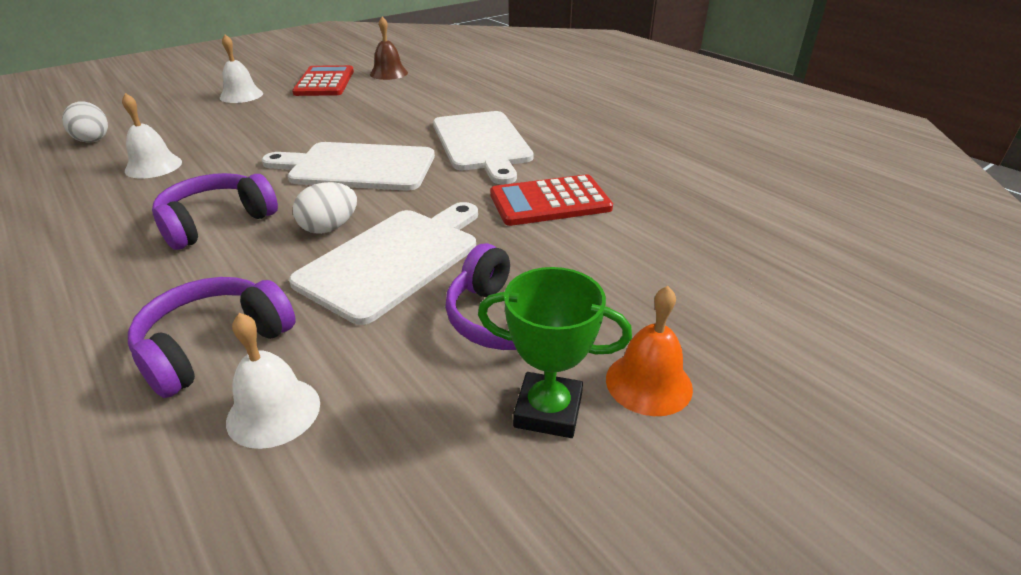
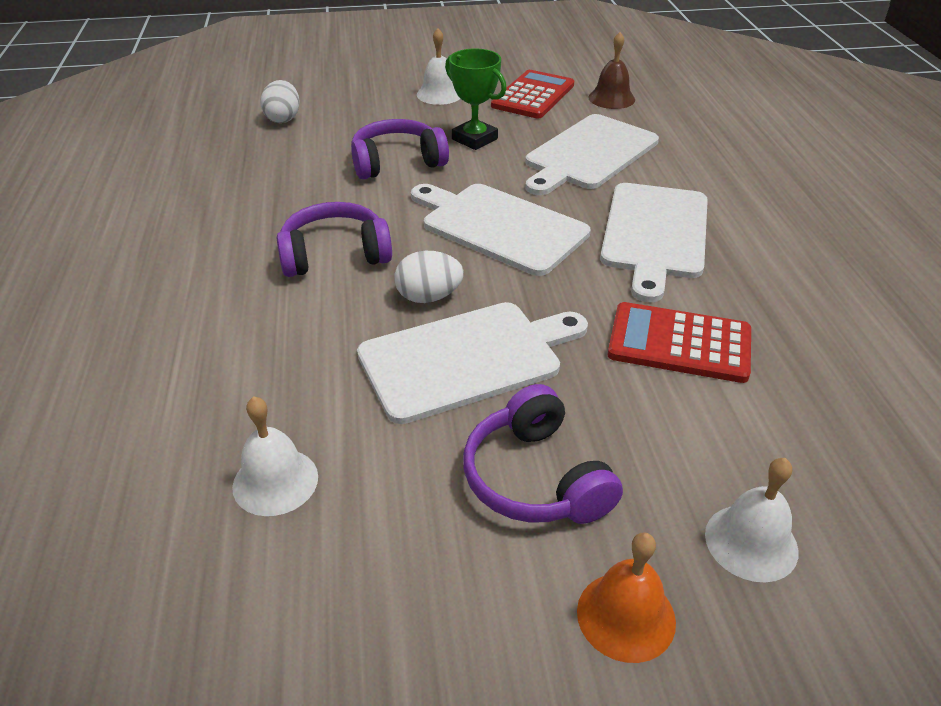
camera: 30 degrees right, 5 degrees up
(153, 166) = (316, 168): white bell -> white bell (751, 542)
(214, 346) = (265, 393): purple headphones -> purple headphones (397, 162)
(396, 108) = (589, 154): none -> white cutting board
(548, 411) = (503, 596): green trophy -> green trophy (474, 139)

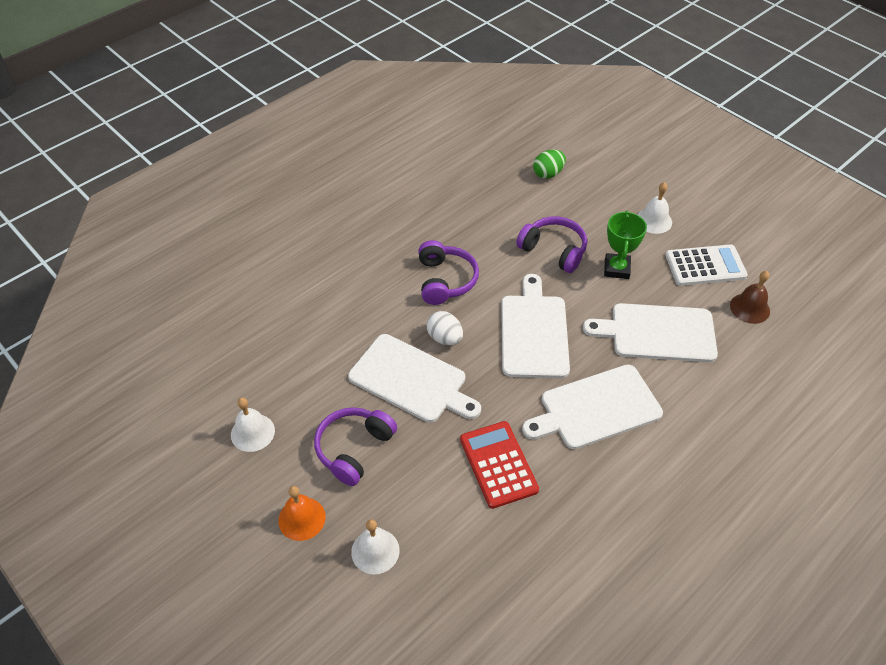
camera: 55 degrees right, 10 degrees up
(275, 481) = (286, 359): white bell -> white bell (252, 432)
(283, 119) = (548, 174): white egg -> green egg
(335, 255) = (445, 280): purple headphones -> purple headphones turned 45 degrees clockwise
(533, 96) = (705, 266): red calculator -> white calculator

